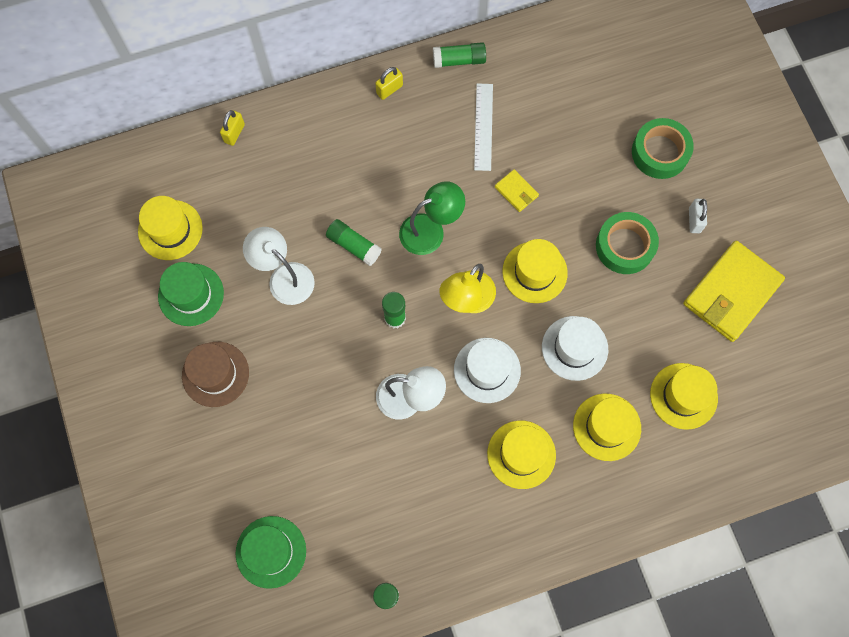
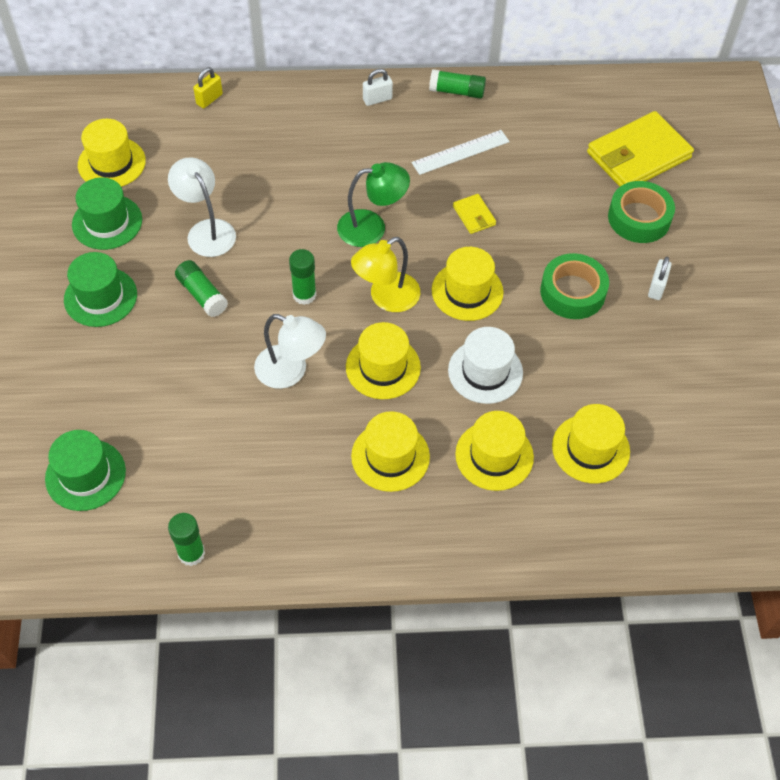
camera: 15 degrees right, 15 degrees down
(215, 374) = (100, 297): brown hat -> green hat
(353, 245) = (288, 221): green glue stick -> green glue stick (202, 295)
(389, 89) = (377, 99): yellow padlock -> white padlock
(483, 126) = (460, 152): white ruler -> white ruler turned 45 degrees clockwise
(487, 370) = (383, 367): white hat -> yellow hat
(731, 293) = (676, 364): yellow wallet -> yellow wallet (638, 155)

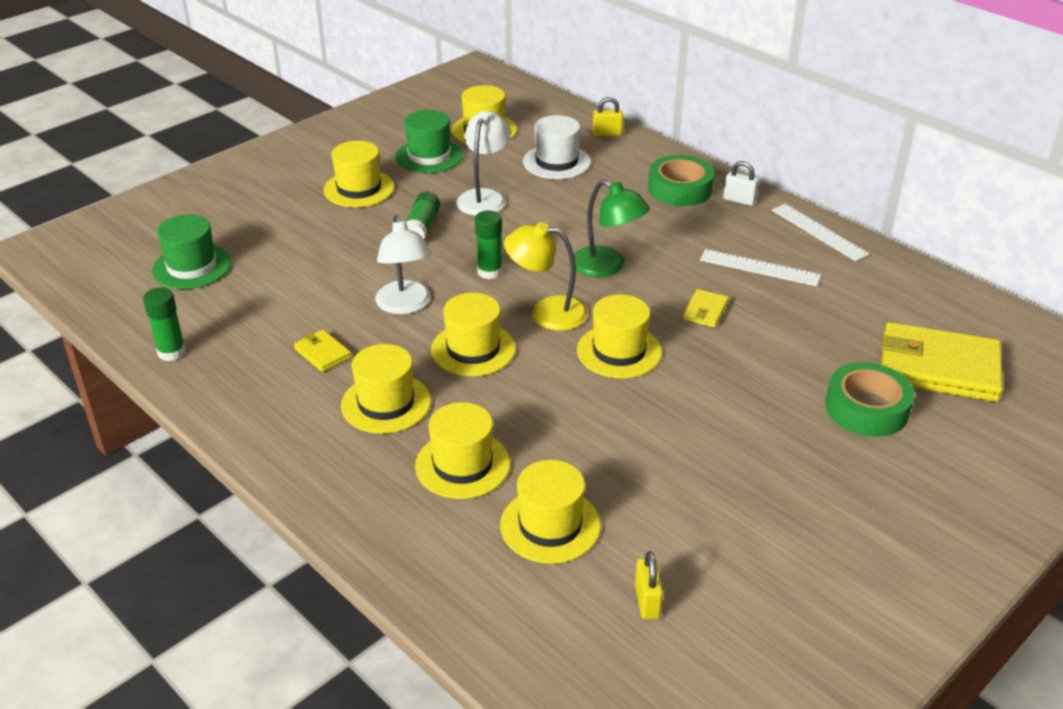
camera: 50 degrees right, 20 degrees down
(100, 297) = (359, 189): green hat -> yellow hat
(294, 458) = (322, 353): none -> yellow wallet
(457, 91) = (819, 232): green glue stick -> white ruler
(485, 371) = (547, 409): white hat -> white hat (556, 162)
(572, 292) = (713, 413): green tape -> green tape (680, 189)
(656, 287) = (804, 466): white padlock -> none
(691, 447) = (647, 601): none -> yellow padlock

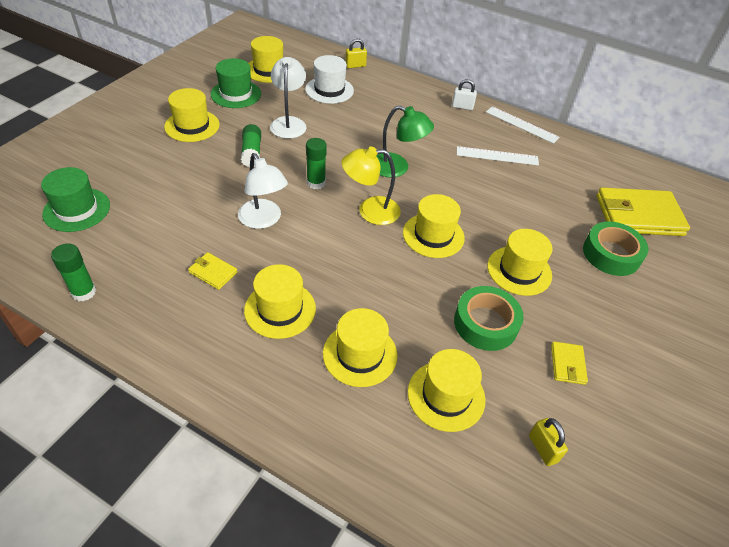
camera: 20 degrees left, 10 degrees up
(473, 349) = (329, 250): yellow hat -> yellow hat (519, 270)
(680, 189) = (420, 102): green tape -> green tape (485, 323)
(705, 311) = (477, 194): yellow wallet -> yellow wallet (567, 364)

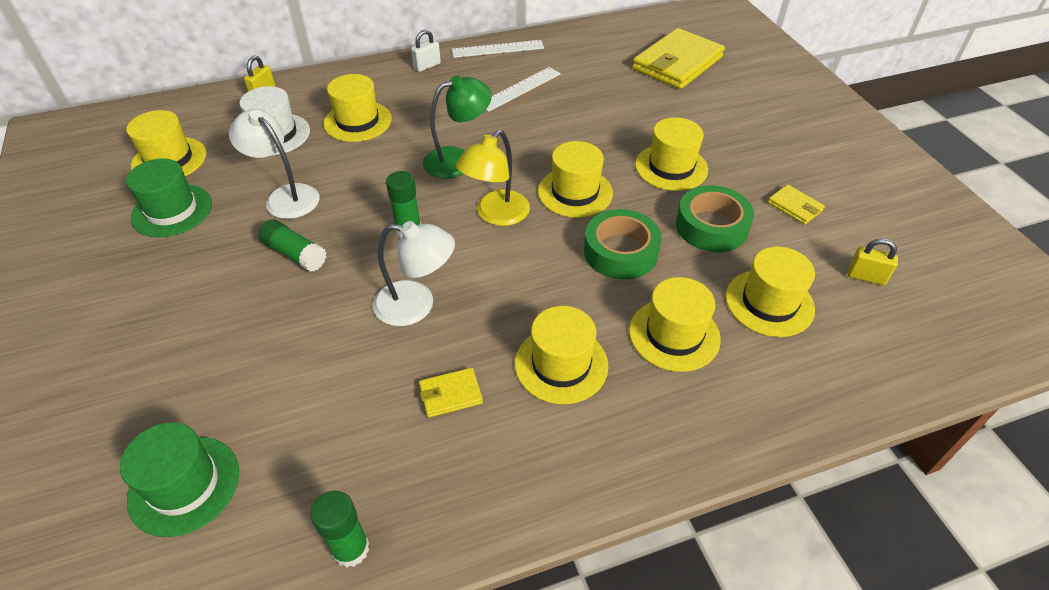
camera: 45 degrees left, 0 degrees up
(192, 126) = (175, 281): yellow hat -> yellow hat (357, 121)
(611, 254) = (703, 105): green tape -> green tape (620, 252)

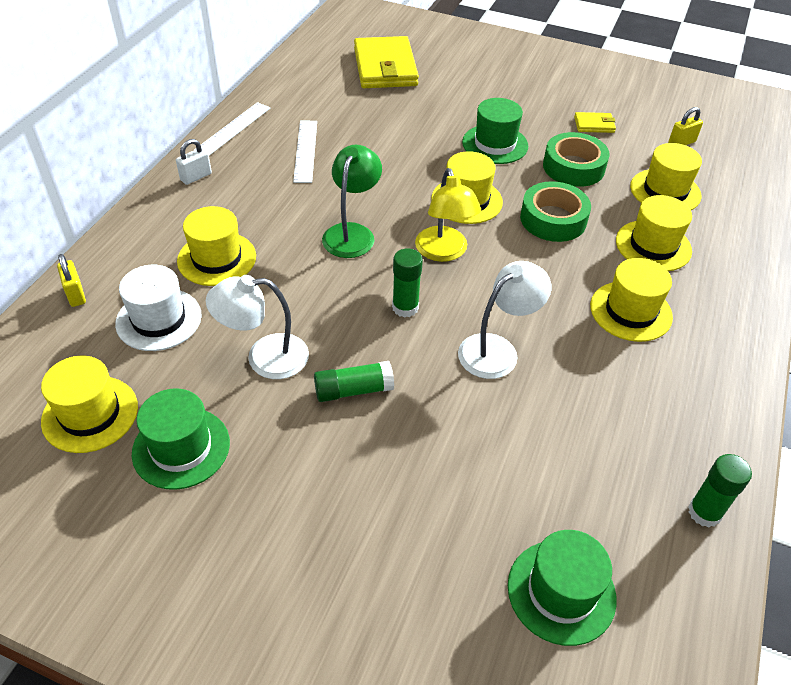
camera: 50 degrees left, 0 degrees up
(427, 66) = (196, 177): white padlock -> white padlock turned 45 degrees clockwise
(450, 394) = (607, 382): yellow wallet -> none
(671, 167) = (495, 144): yellow hat -> green hat

